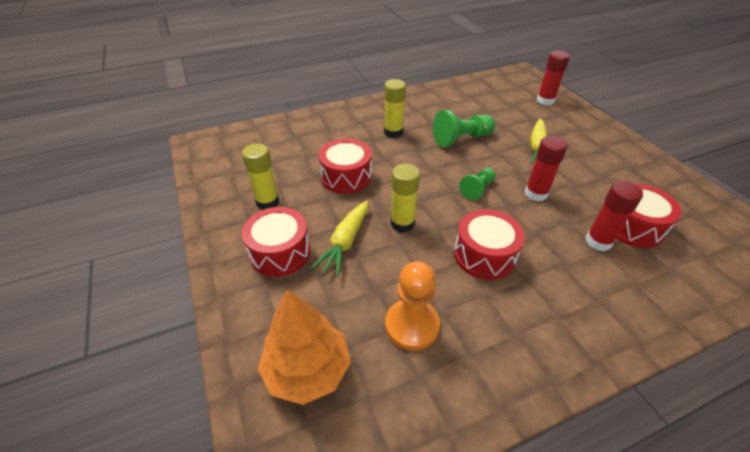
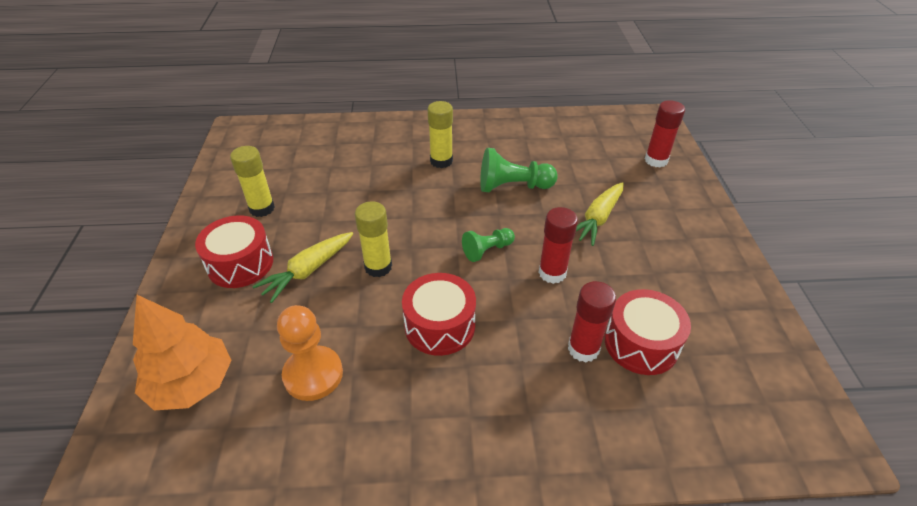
camera: 20 degrees right, 0 degrees up
(346, 177) = (356, 201): red drum -> none

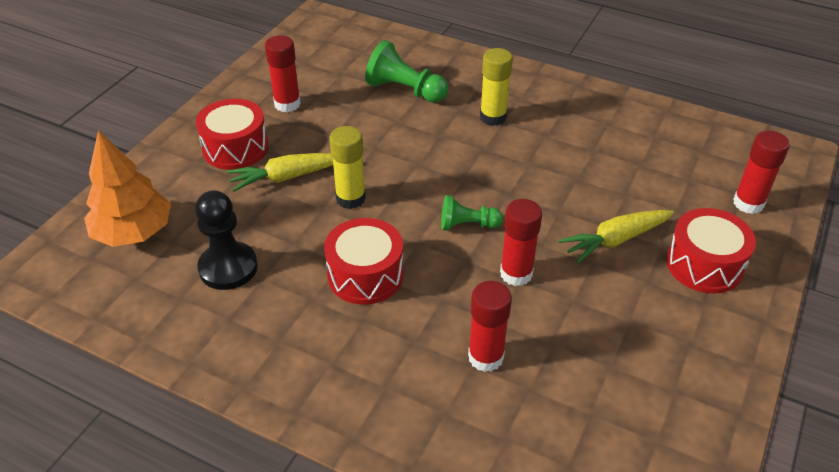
camera: 30 degrees right, 0 degrees up
(262, 208) = (287, 104): yellow glue stick -> red glue stick
(313, 374) = (228, 268): orange pawn -> black pawn
(513, 186) = (548, 171): green pawn -> green pawn (405, 90)
(641, 343) = (550, 380): red drum -> red drum (704, 265)

